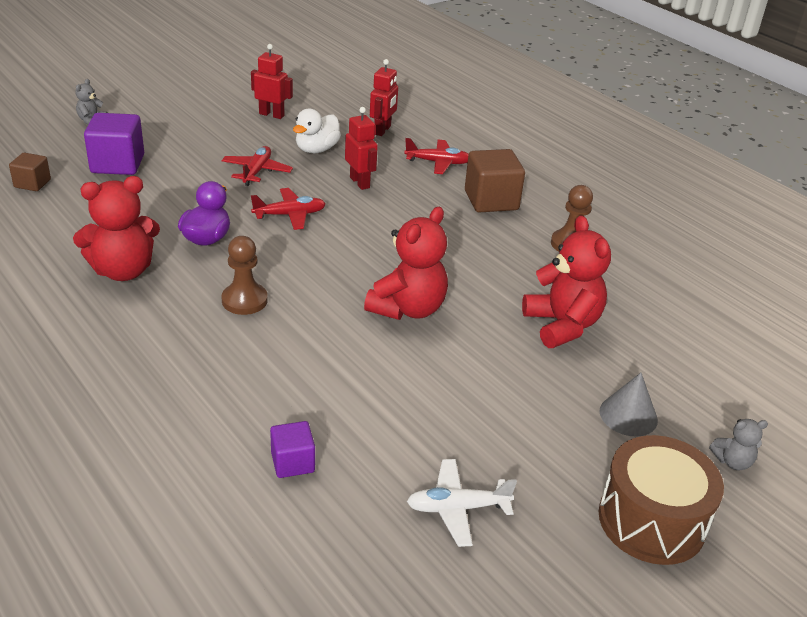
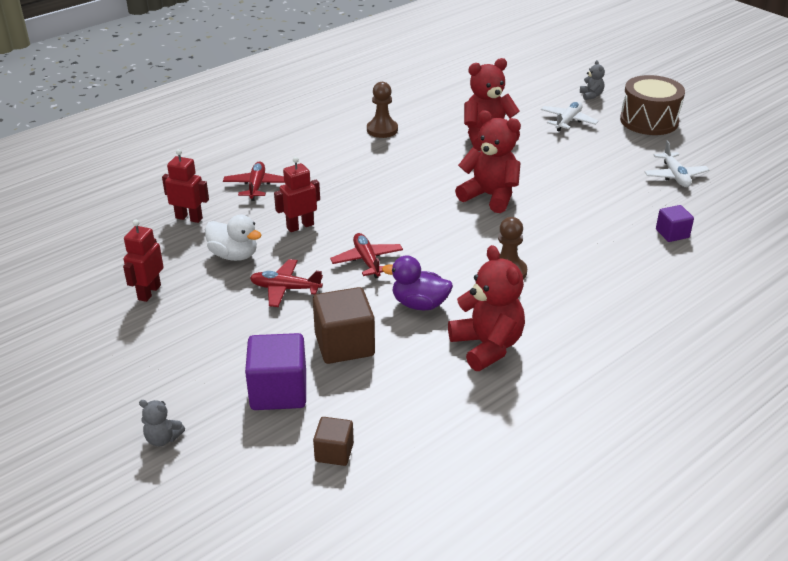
camera: 90 degrees left, 0 degrees up
(491, 200) = (322, 161): brown cube -> brown cube (344, 345)
(628, 415) = (568, 121): grey cone -> white plane

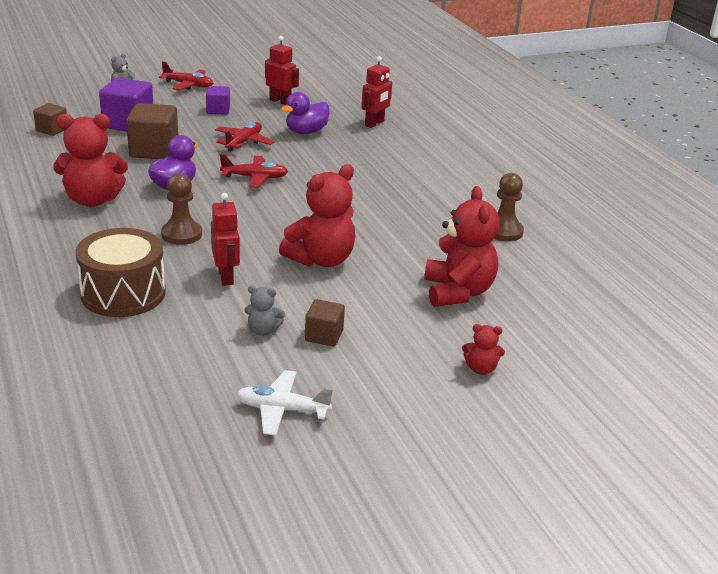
camera: 105 degrees right, 5 degrees down
(234, 255) = (306, 132): white duck -> purple duck
(256, 186) = (412, 154): red plane -> red plane (188, 85)
(300, 226) = (331, 161): red robot -> red robot (226, 277)
(568, 121) = (480, 369): white plane -> red teddy bear
(587, 176) = (324, 336): none -> brown cube
(591, 95) = (562, 420): grey teddy bear -> grey teddy bear (263, 330)
(649, 121) = (455, 450): brown drum -> brown drum (123, 293)
(672, 234) = (159, 354): purple cube -> purple cube (218, 110)

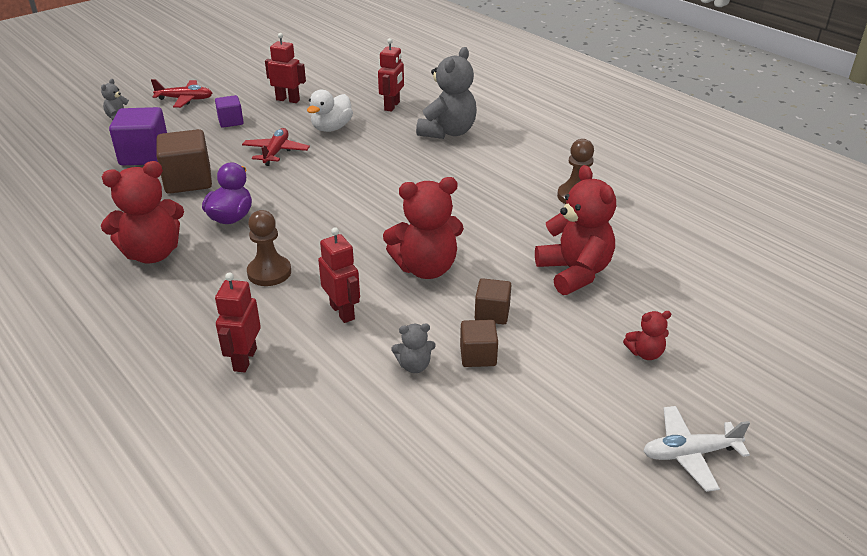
camera: 15 degrees left, 5 degrees up
(52, 130) = (64, 179): brown cube -> brown cube (492, 313)
(123, 293) = (244, 359): brown drum -> red robot
(255, 178) = (309, 190): red plane -> none
(282, 410) = (486, 457): white plane -> white plane (690, 454)
(306, 132) = (331, 128): purple duck -> white duck
(321, 260) = (426, 268): red teddy bear -> red teddy bear turned 45 degrees clockwise
(414, 155) = (448, 132): none -> grey teddy bear

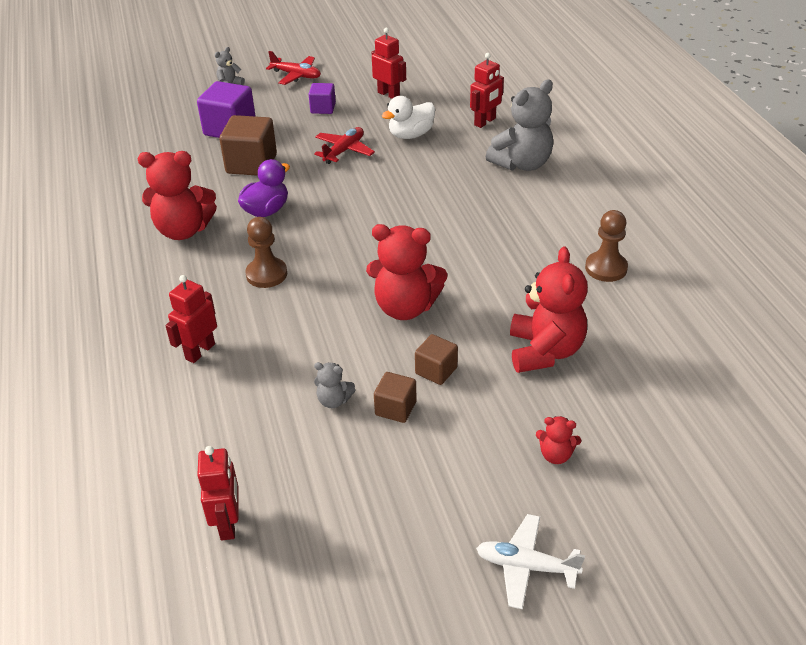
camera: 25 degrees right, 5 degrees up
(342, 312) = (305, 330): red robot -> red robot (228, 523)

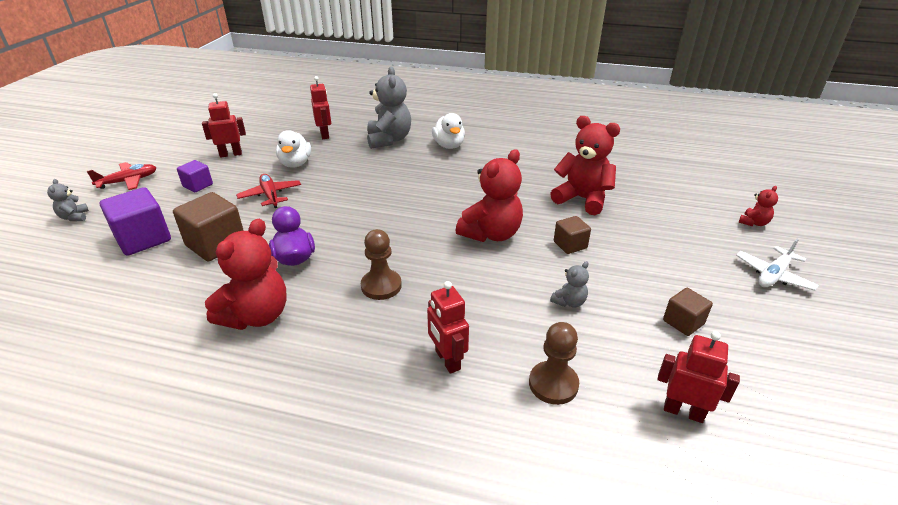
camera: 60 degrees left, 5 degrees down
(395, 408) = (597, 275): brown cube -> brown cube (683, 322)
(555, 455) = (679, 229): red teddy bear -> red teddy bear (753, 223)
(558, 207) = (449, 145): none -> white duck
(606, 268) = (523, 153): brown pawn -> brown pawn (553, 384)

